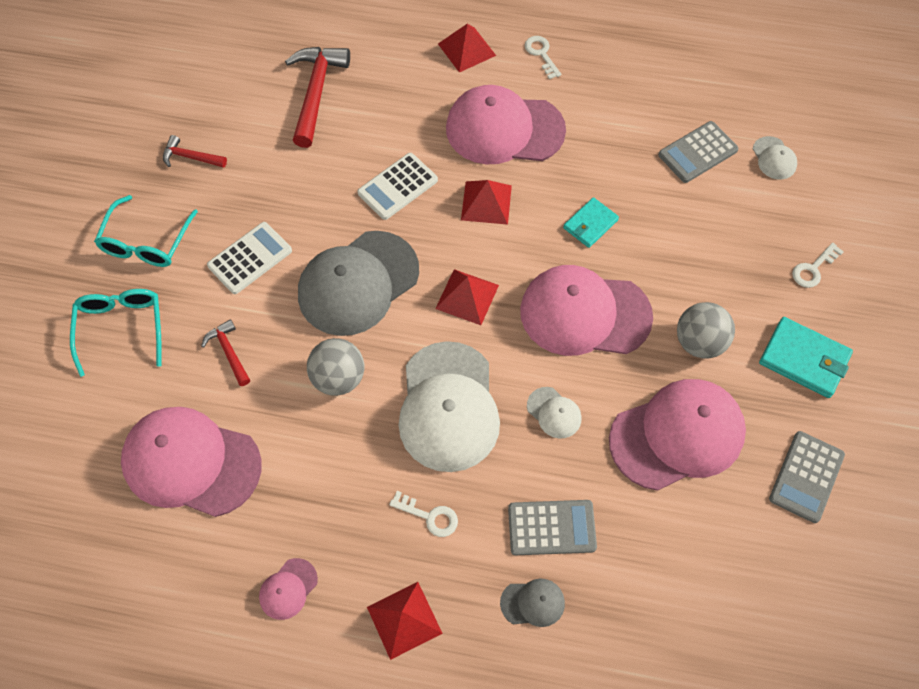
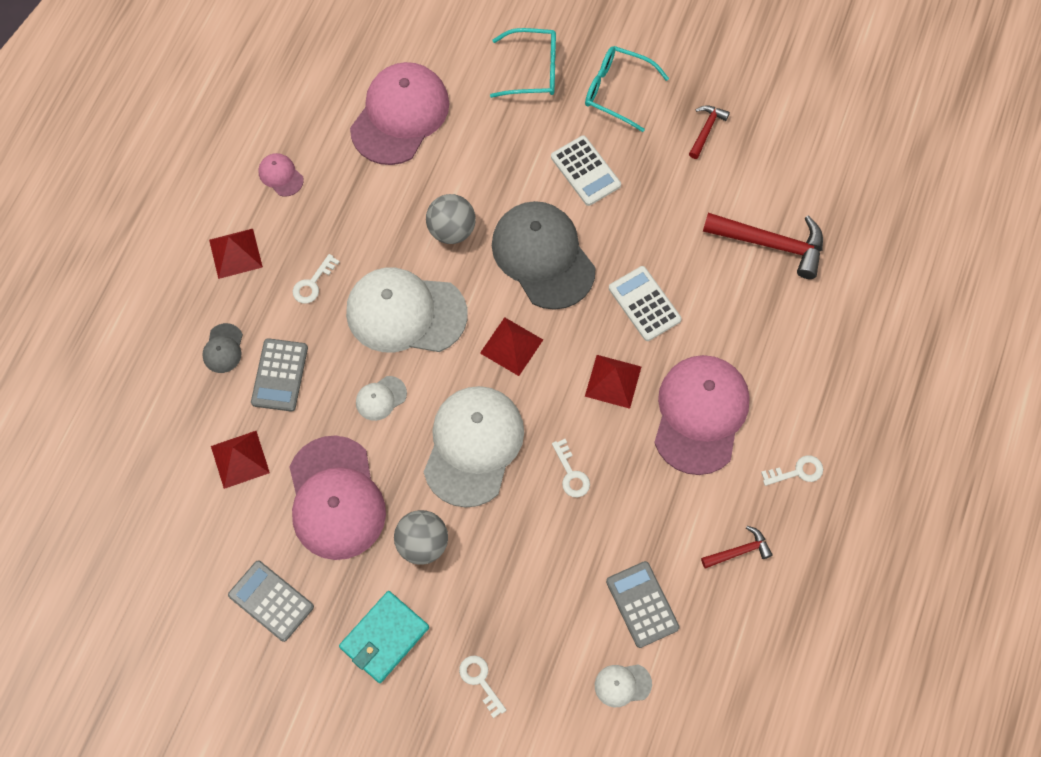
camera: 100 degrees right, 5 degrees up
(229, 352) = (494, 148): red hammer -> red hammer (739, 551)
(466, 49) = (812, 396): red pyramid -> red pyramid (240, 459)
(584, 314) = (473, 446): pink cap -> white cap
(590, 224) = (571, 474): turquoise wallet -> white key

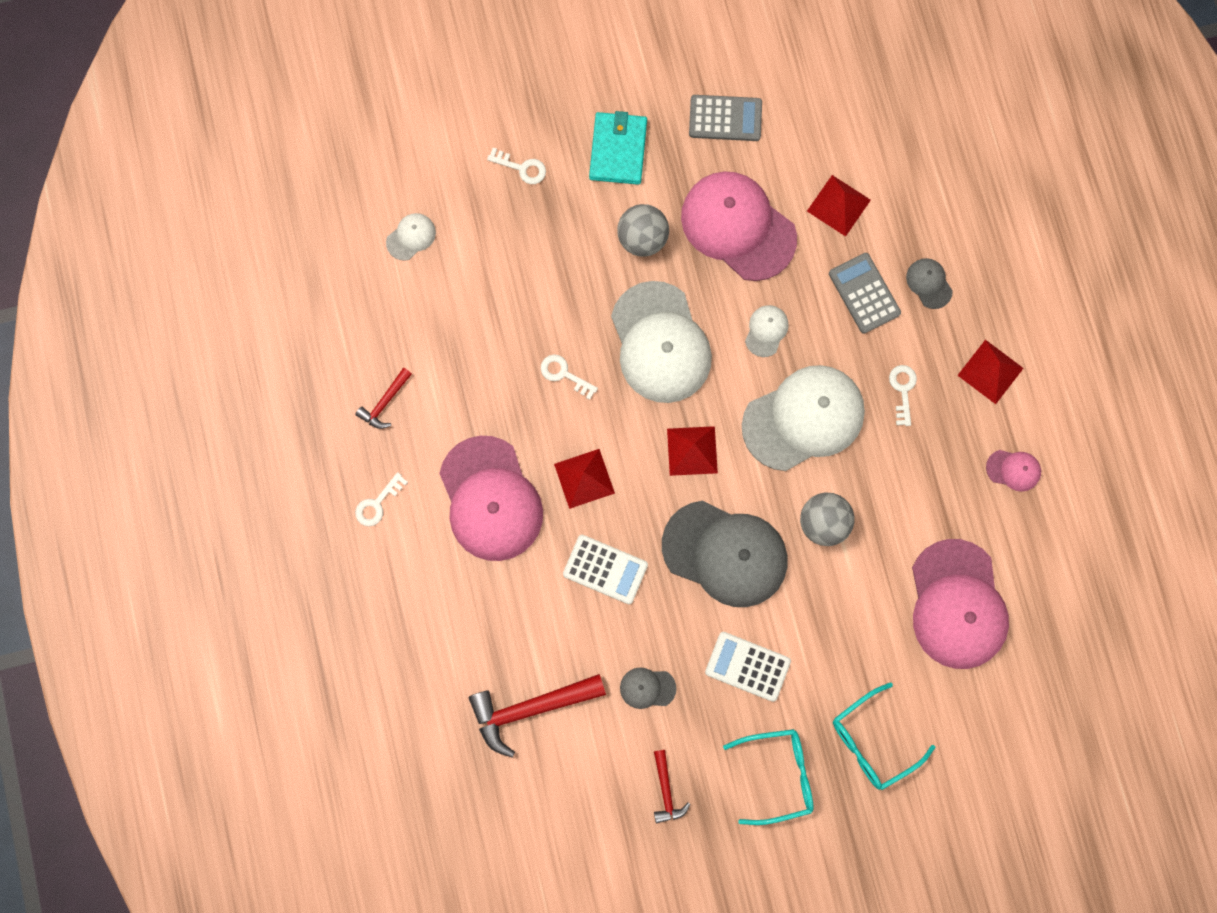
camera: 145 degrees right, 10 degrees up
(642, 604) = (436, 307): grey calculator -> none
(671, 203) = (647, 688): none -> grey cap

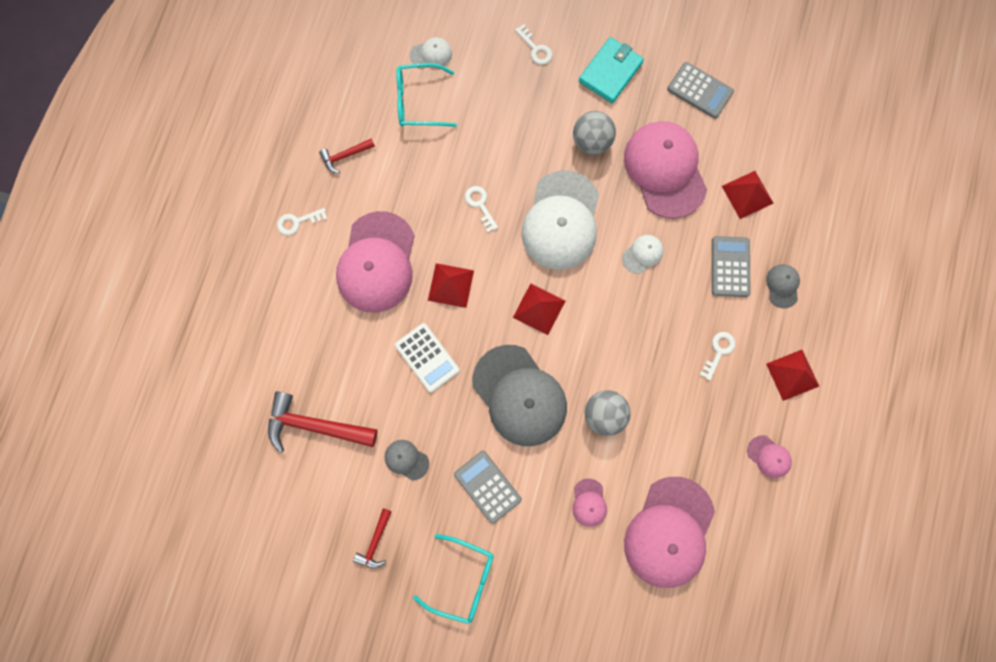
camera: 30 degrees right, 0 degrees up
(747, 666) = (487, 486): white calculator -> grey calculator
(803, 418) = (633, 331): white cap -> none
(860, 622) = (589, 503): none -> pink cap
(872, 741) = (547, 596): turquoise glasses -> turquoise glasses (418, 101)

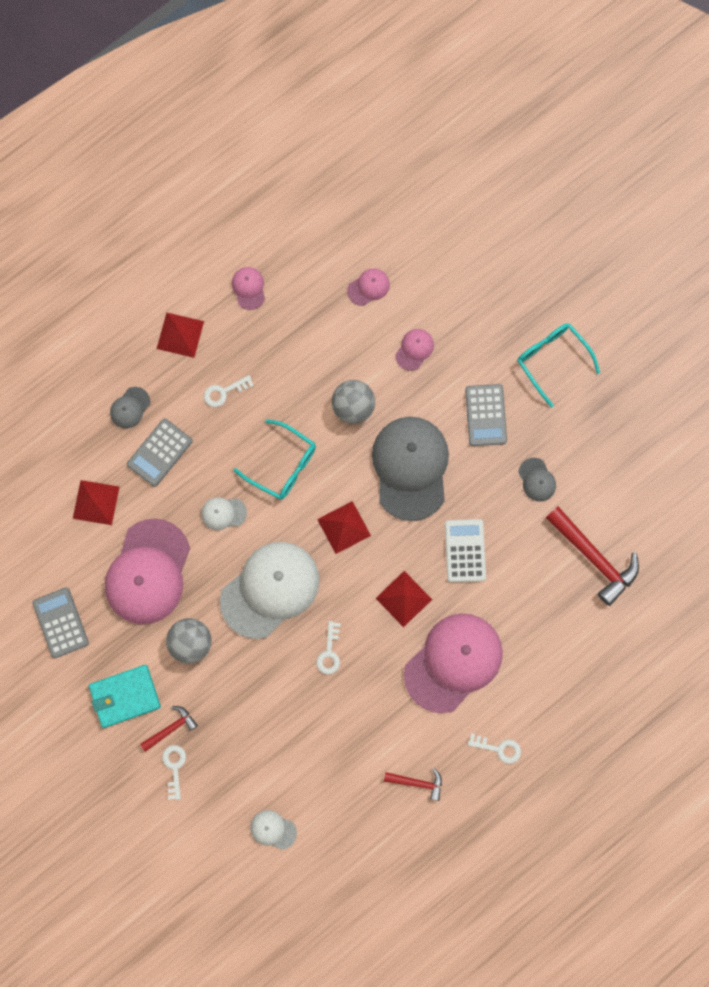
camera: 145 degrees left, 0 degrees up
(375, 542) = (602, 433): red hammer -> red hammer (171, 728)
(418, 101) = (316, 790): turquoise glasses -> turquoise glasses (283, 465)
(669, 532) = (368, 287): pink cap -> pink cap, size x0.43

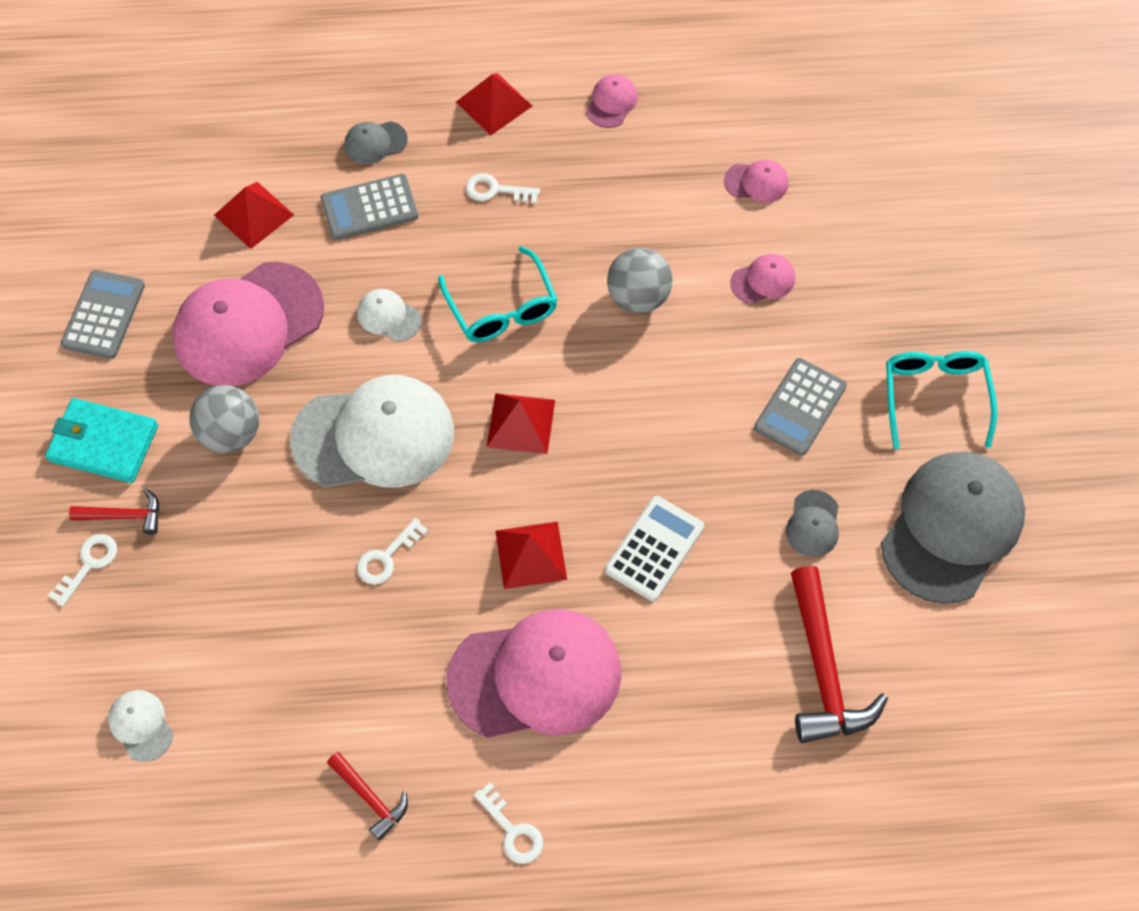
camera: 35 degrees right, 15 degrees down
(410, 468) = (657, 408): grey cap -> grey cap (952, 528)

